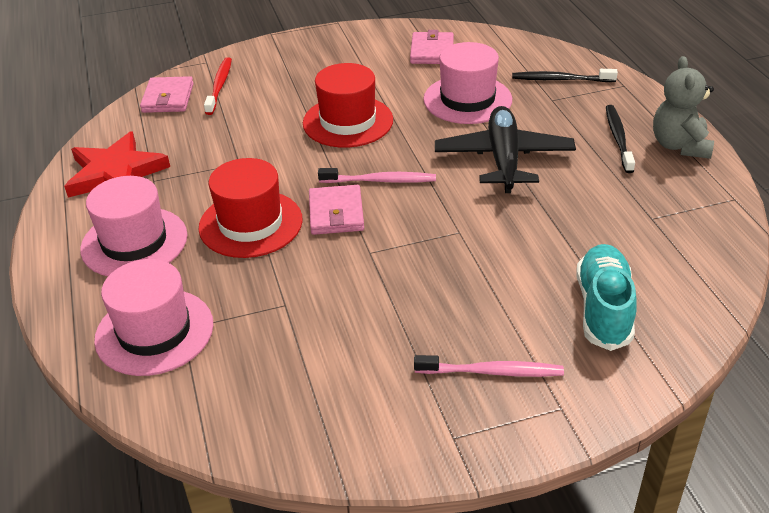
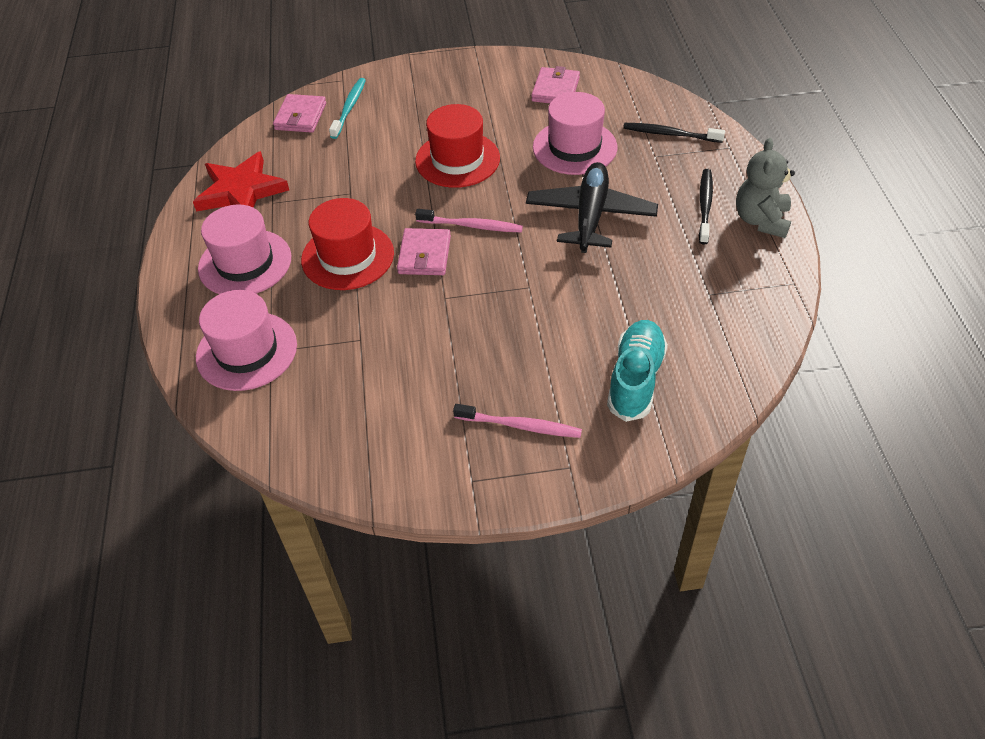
camera: 10 degrees right, 10 degrees up
(219, 86) = (349, 108): red toothbrush -> turquoise toothbrush

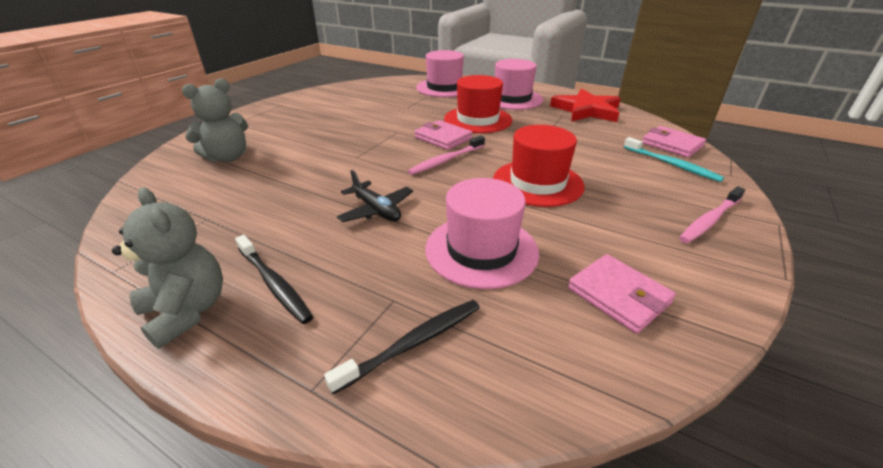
camera: 125 degrees right, 15 degrees down
(520, 426) = (279, 121): pink toothbrush -> pink toothbrush (709, 220)
(590, 216) = (376, 210): black plane -> black plane, size x0.59
(635, 379) = (228, 157): turquoise shoe -> grey teddy bear

